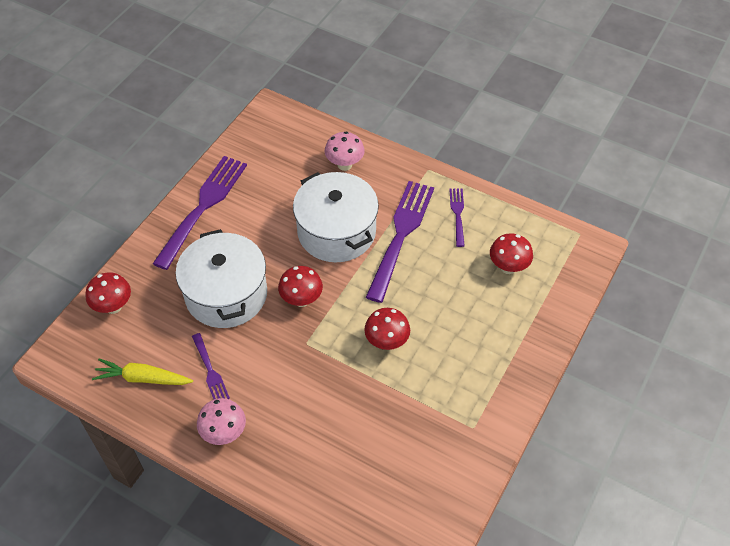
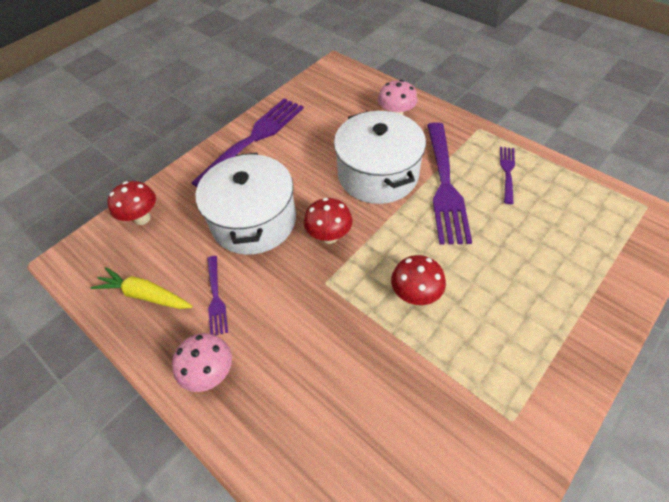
camera: 15 degrees right, 0 degrees up
(401, 235) = (444, 185): purple fork -> purple fork turned 150 degrees clockwise
(508, 267) = (562, 232): red mushroom -> none

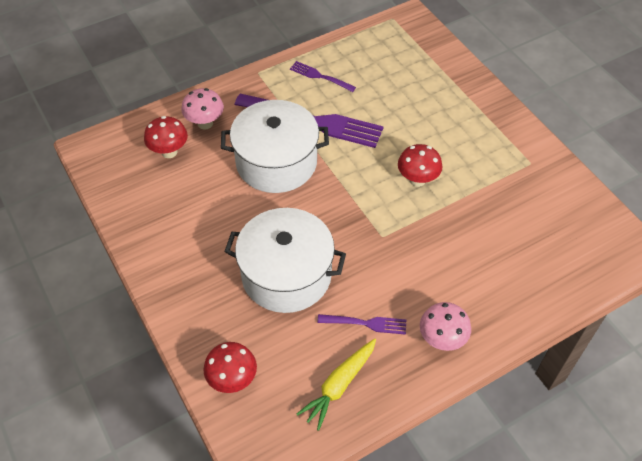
camera: 75 degrees left, 0 degrees up
(254, 139) = (166, 251): purple fork -> none
(329, 236) = (333, 219): red mushroom -> red mushroom (169, 152)

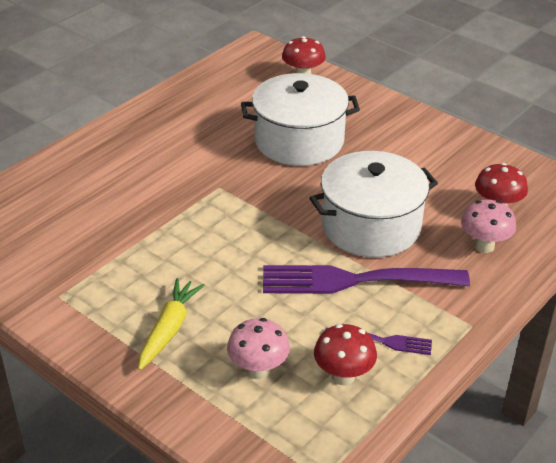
camera: 160 degrees right, 15 degrees down
(339, 385) = (216, 89): yellow carrot -> yellow carrot (169, 329)
(366, 323) = (209, 125): purple fork -> none
(417, 180) = (198, 245): red mushroom -> red mushroom (343, 376)
(441, 339) = (137, 129): pink mushroom -> pink mushroom (258, 370)

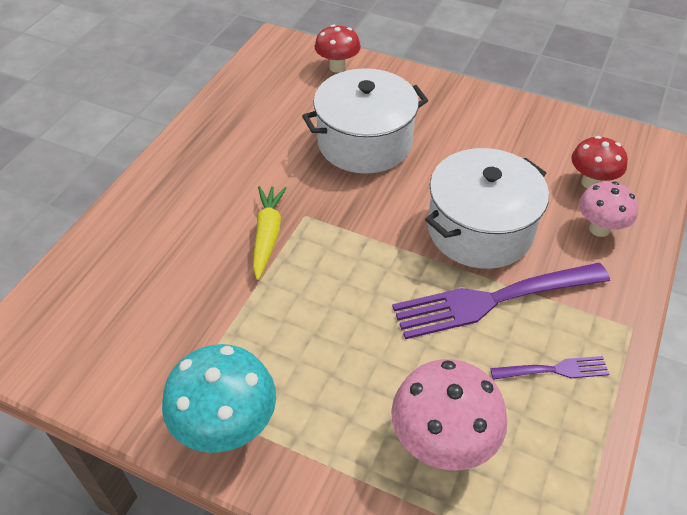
camera: 15 degrees left, 10 degrees up
(87, 322) = (227, 427): none -> turquoise mushroom
(169, 329) = (323, 413): yellow carrot -> yellow carrot (267, 235)
(258, 370) = (442, 442): pink mushroom -> pink mushroom, size x1.54
(343, 376) = (534, 426): red mushroom -> none

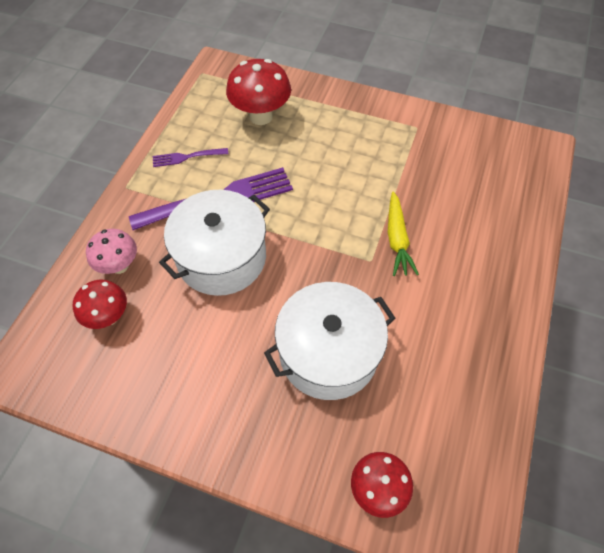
camera: 175 degrees right, 10 degrees up
(227, 427) = (384, 115): turquoise mushroom -> none
(442, 442) = (261, 116): pink mushroom -> red mushroom

